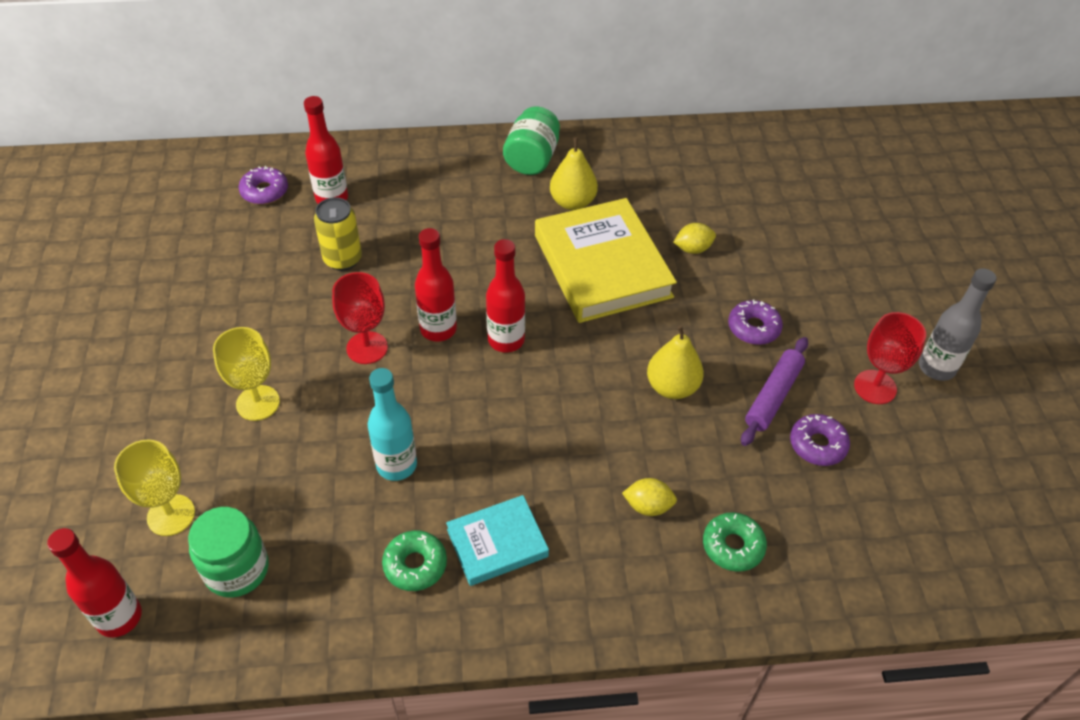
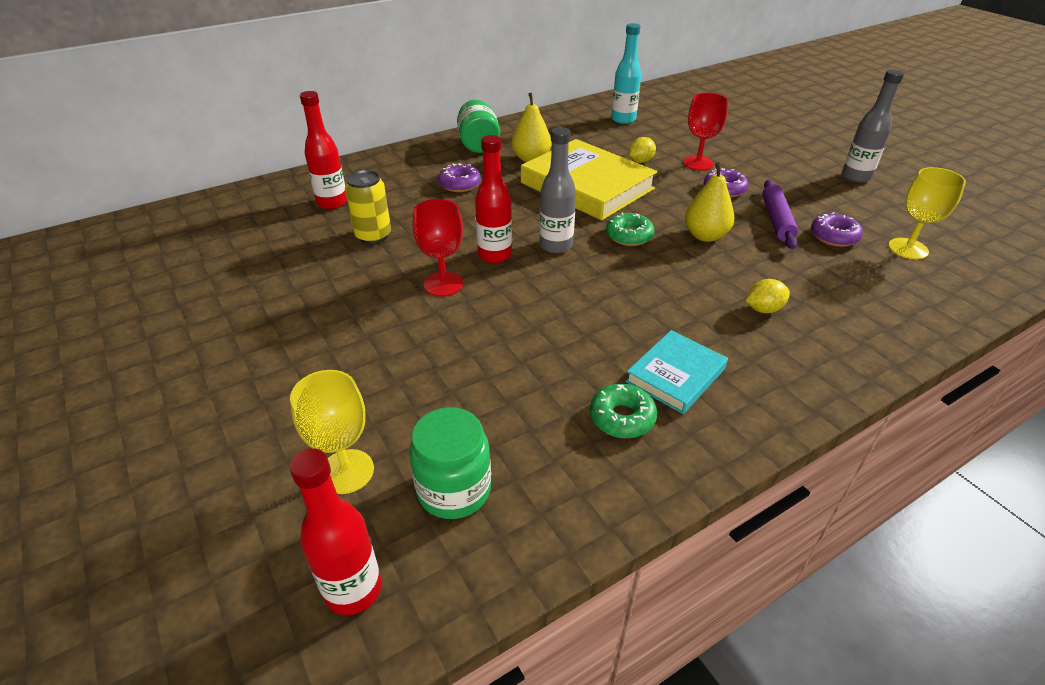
camera: 25 degrees left, 10 degrees down
(258, 403) = (371, 352): yellow goblet -> yellow goblet (908, 249)
(264, 191) = (266, 213): purple donut -> purple donut (460, 184)
(396, 465) = (540, 353): turquoise bottle -> turquoise bottle (623, 119)
(506, 340) = (556, 246): red bottle -> grey bottle
(733, 546) = (847, 311): green donut -> green donut (629, 236)
(875, 387) = (832, 196): red goblet -> red goblet (698, 163)

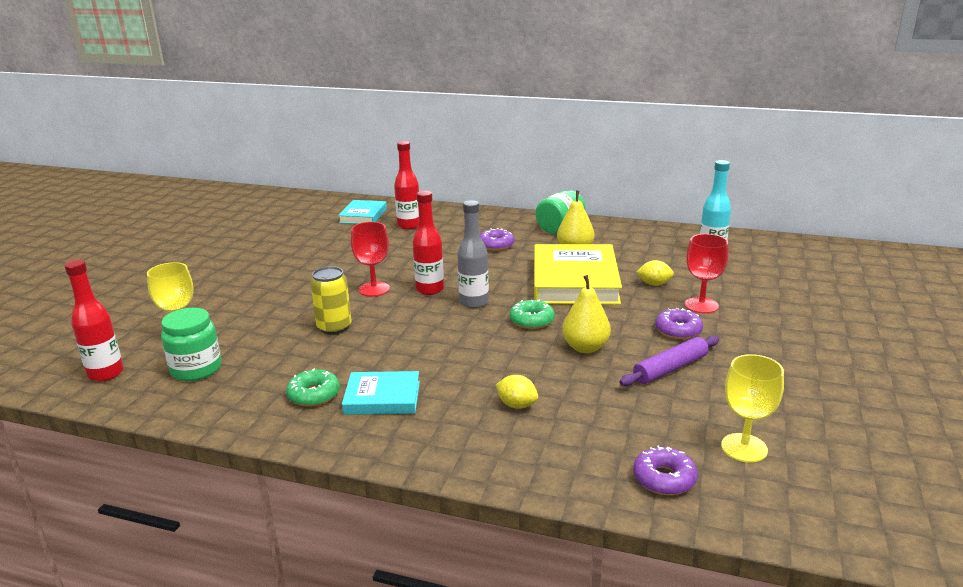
camera: 50 degrees right, 15 degrees down
(253, 215) = (363, 215): none -> turquoise book
(373, 236) = (393, 250): yellow can -> yellow can (334, 327)
(834, 236) = (693, 403): purple donut -> purple donut (664, 478)
(856, 177) = (841, 382): grey bottle -> none

